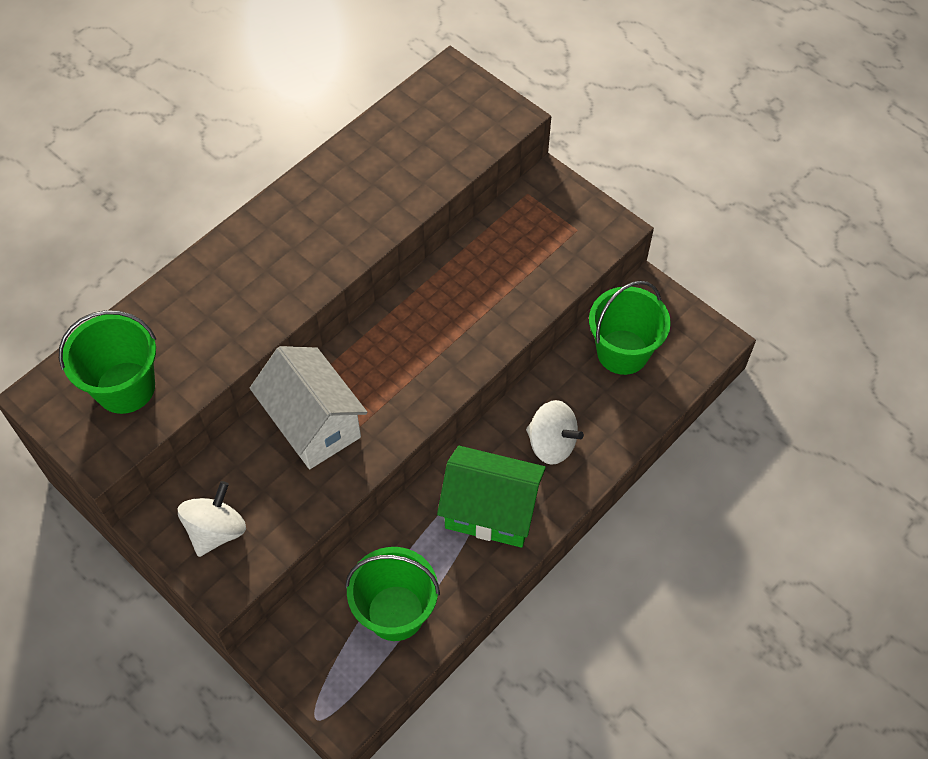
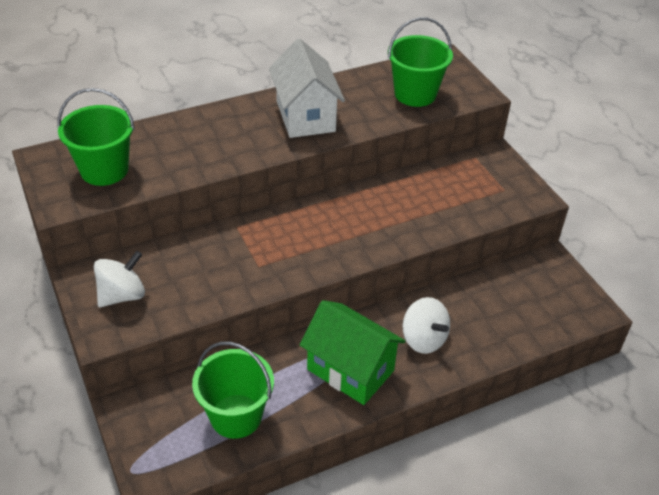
camera: 20 degrees right, 15 degrees down
(313, 424) = (234, 251): white house -> white house (305, 116)
(622, 352) = (512, 295): green bucket -> green bucket (415, 94)

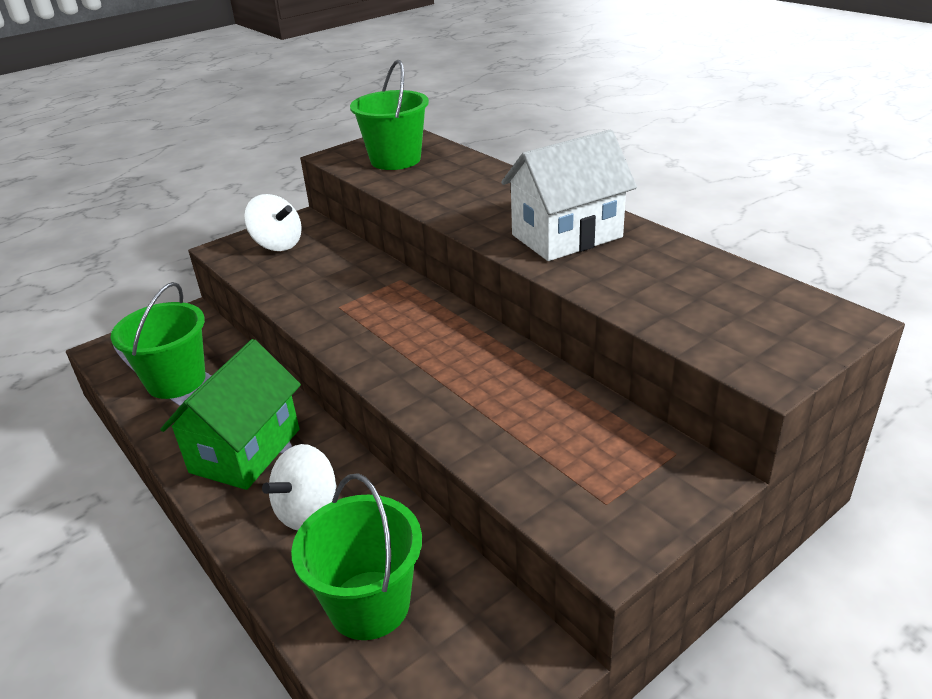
camera: 80 degrees right, 10 degrees down
(415, 94) = (700, 307): green bucket -> green bucket (369, 604)

